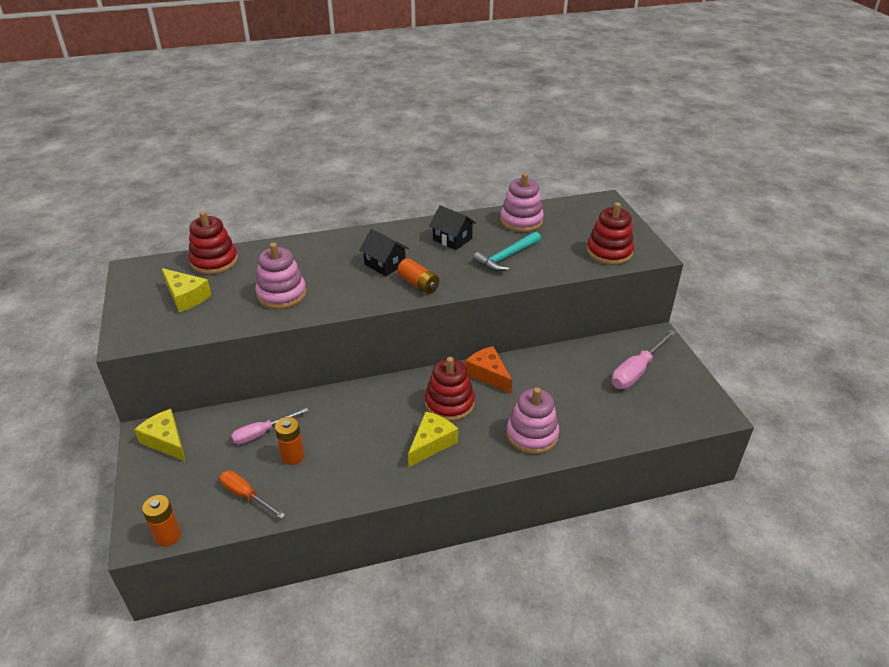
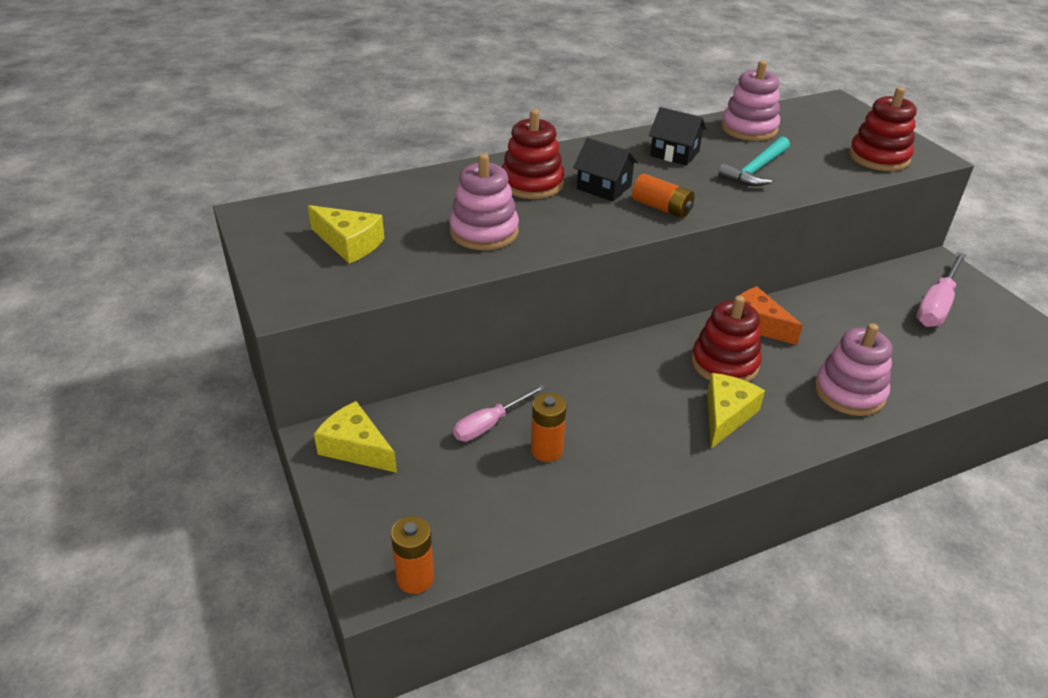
camera: 10 degrees left, 0 degrees up
(214, 261) = (367, 197): red stacking toy -> red stacking toy (532, 183)
(246, 495) = (504, 509): orange screwdriver -> none

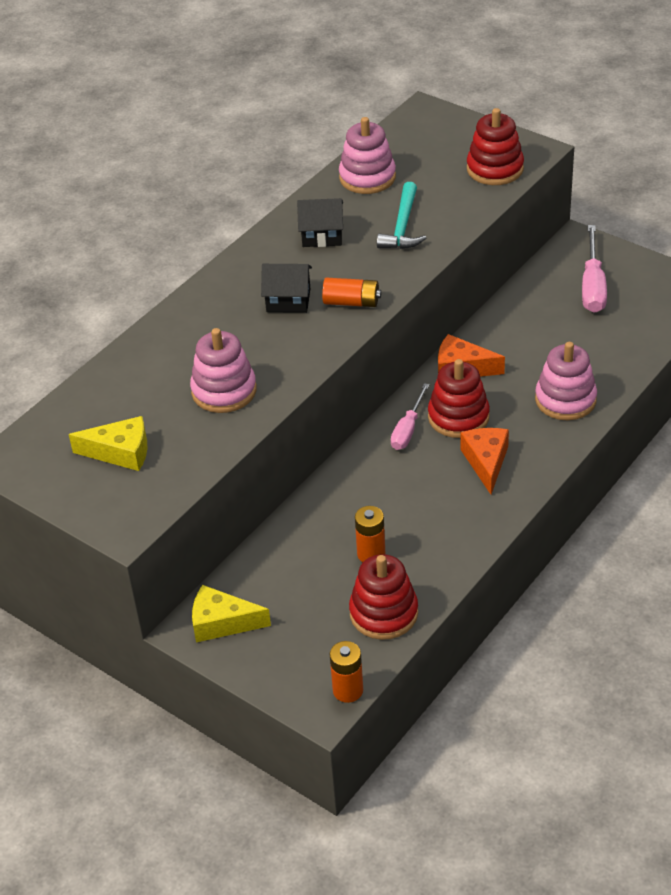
camera: 25 degrees left, 5 degrees up
(490, 424) = (311, 554): pink screwdriver -> pink screwdriver (408, 429)
(532, 183) = (223, 322): red stacking toy -> red stacking toy (383, 613)
(726, 415) = (486, 462): yellow cheese -> orange cheese

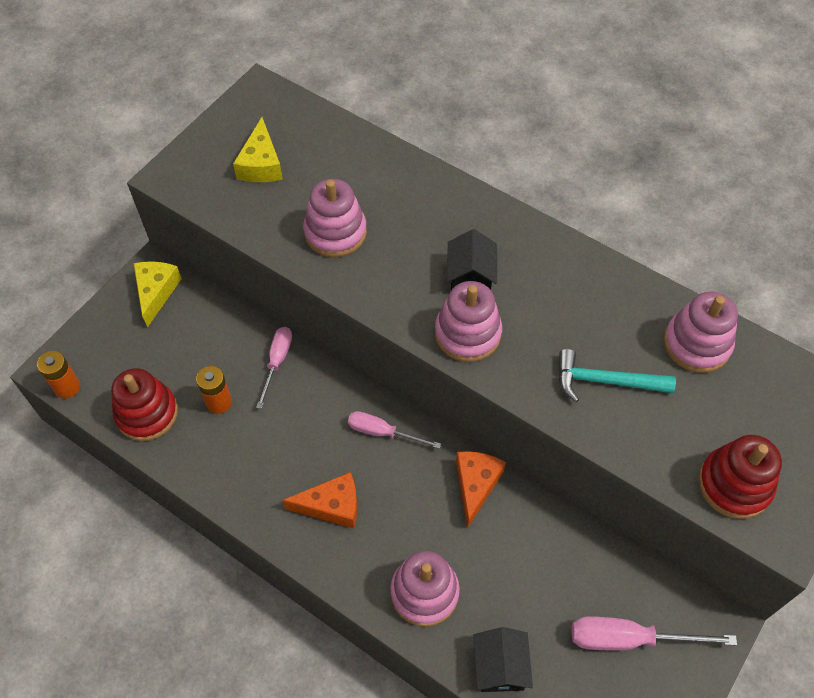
camera: 85 degrees right, 15 degrees up
(322, 235) = (582, 303): black house -> black house (500, 667)
(324, 510) = (277, 362): none -> pink screwdriver
(351, 302) = (467, 333): orange battery -> pink stacking toy
(458, 417) = (399, 480): red stacking toy -> none

